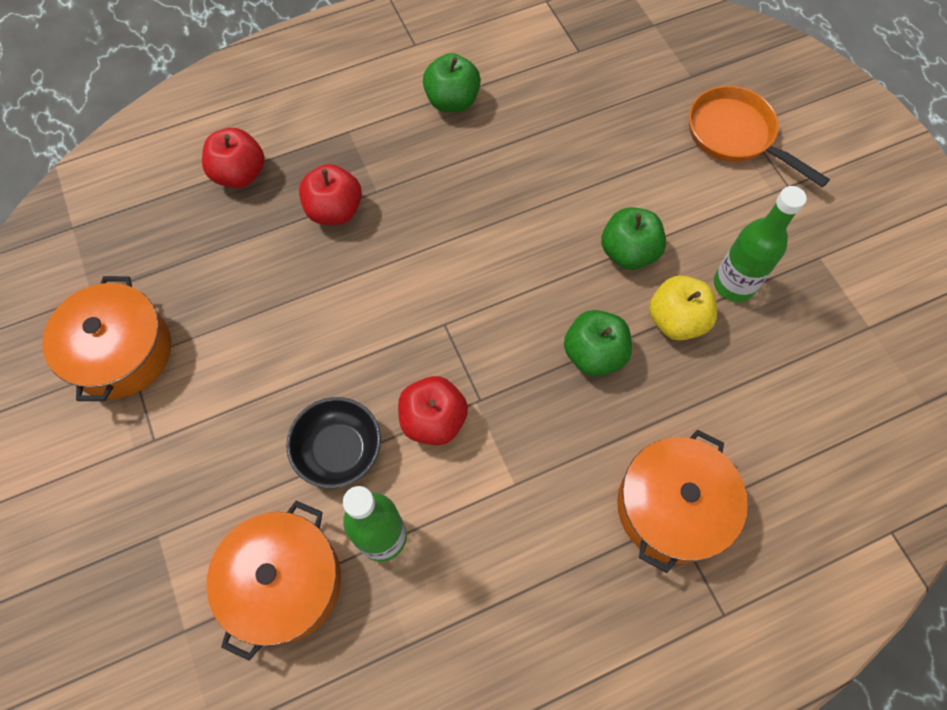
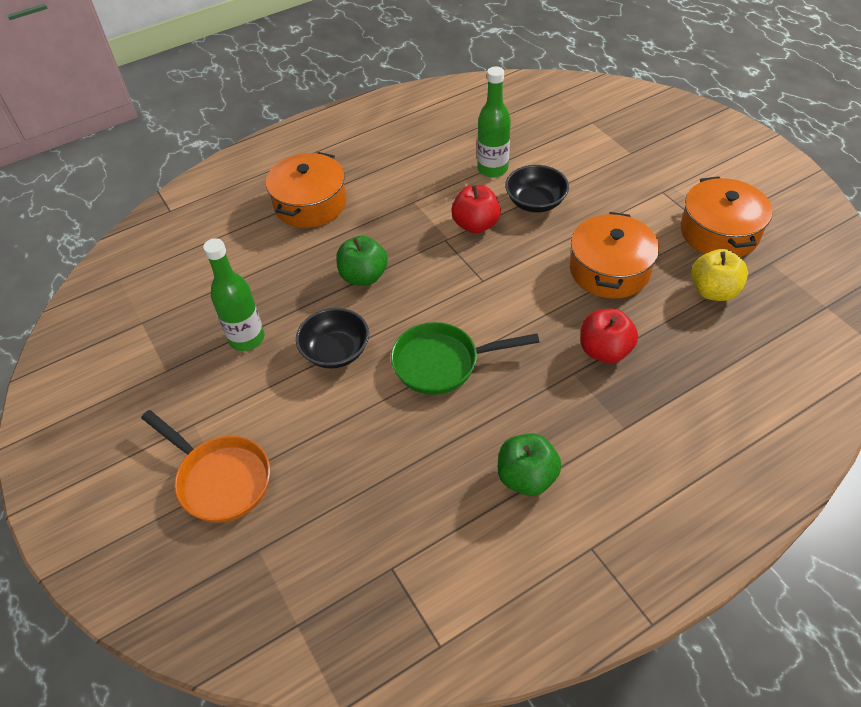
camera: 175 degrees right, 15 degrees down
(240, 174) = (708, 370): red apple -> none
(284, 582) = (544, 145): orange pot -> orange pot (609, 270)
(511, 221) = (442, 363): none -> green pan
(628, 252) = (335, 351): green apple -> black bowl
(676, 320) = (298, 306): yellow apple -> yellow apple (713, 291)

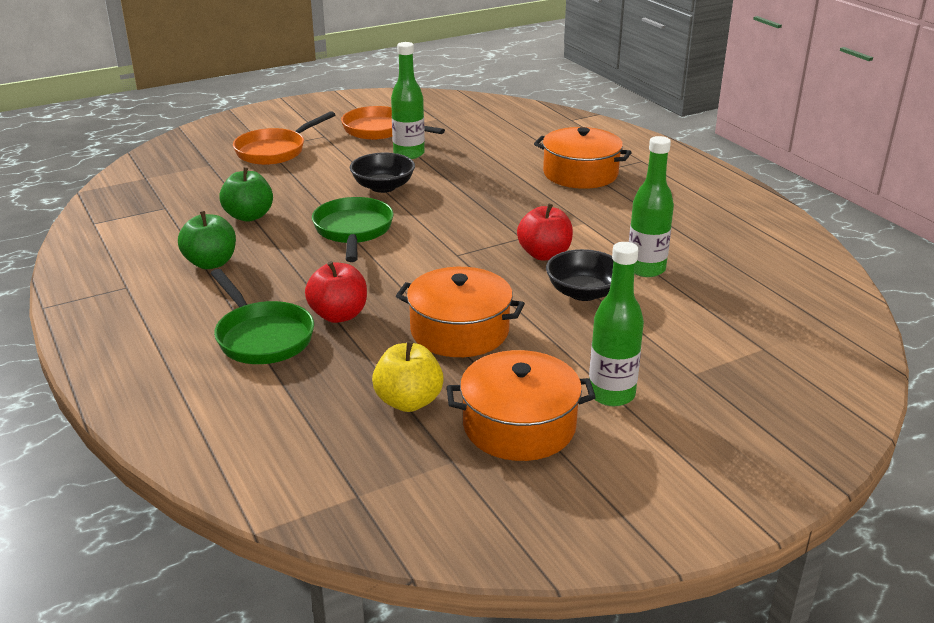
camera: 90 degrees right, 20 degrees down
(169, 374) = (380, 130): none -> orange pan
(363, 276) = (473, 198): green apple -> green apple (249, 216)
(654, 400) = (262, 337): none -> green pan
(668, 190) = (611, 394): none -> green bottle

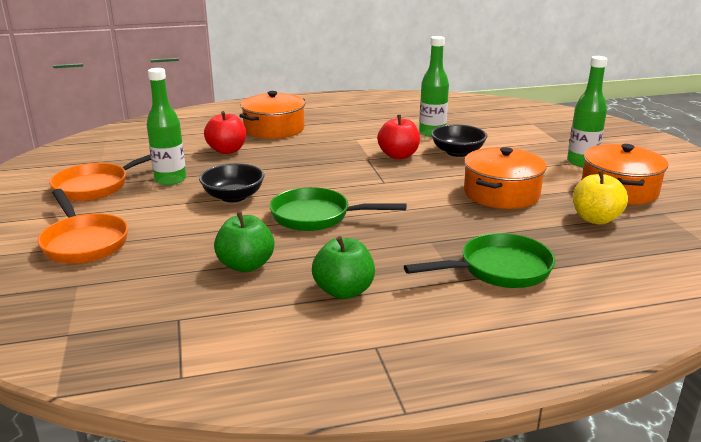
camera: 75 degrees left, 5 degrees down
(339, 315) = (468, 234): red apple -> red apple (227, 150)

